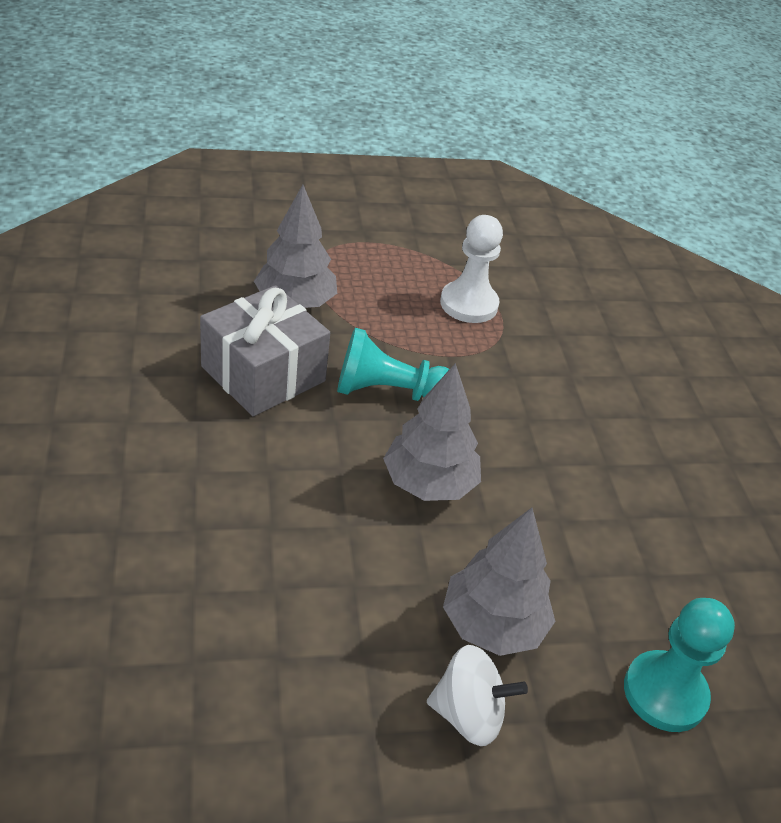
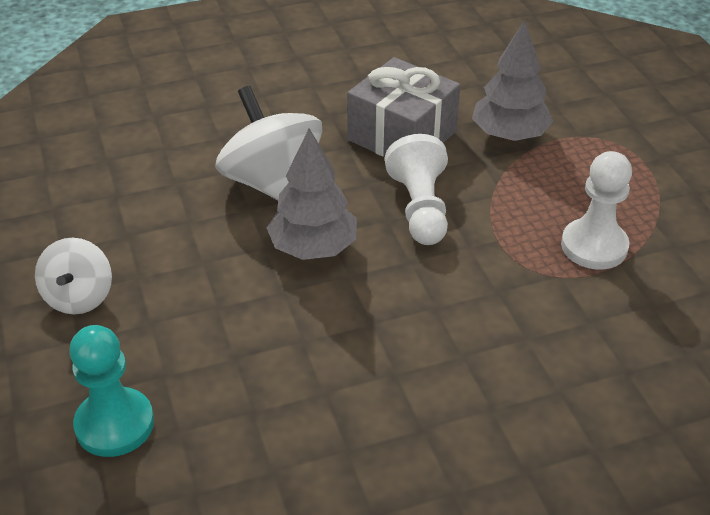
camera: 85 degrees right, 0 degrees up
(309, 496) = (272, 183): none -> white spinning top
(389, 392) = (420, 208): turquoise pawn -> white pawn
(492, 625) = (167, 303): grey tree -> none

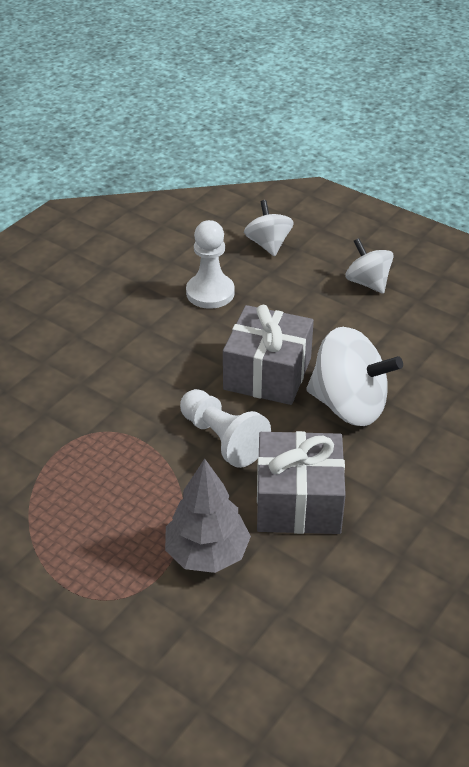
camera: 145 degrees right, 0 degrees up
(115, 424) = (268, 244): turquoise pawn -> white spinning top
(313, 248) = (267, 373): grey tree -> grey gift
(594, 246) = (69, 472): white pawn -> white pawn (210, 293)

